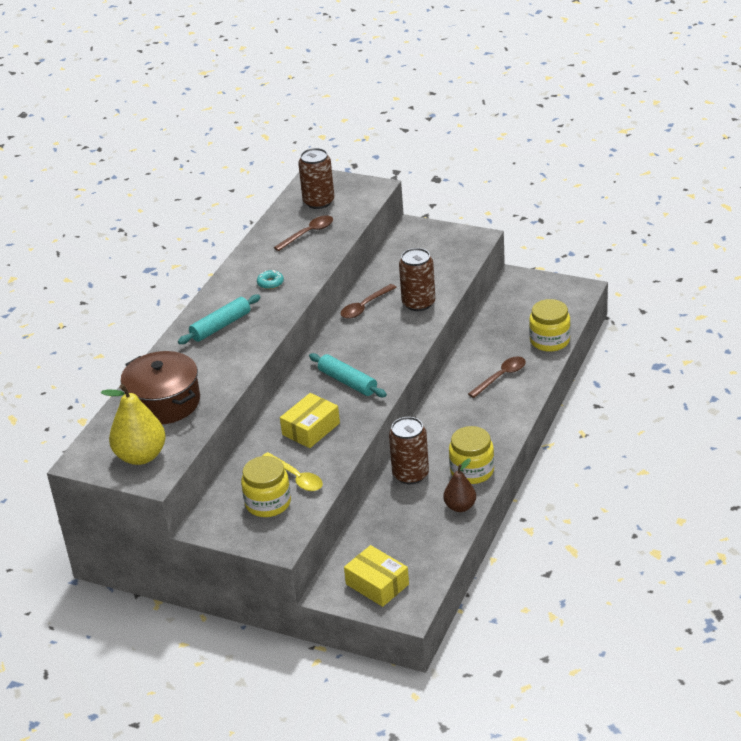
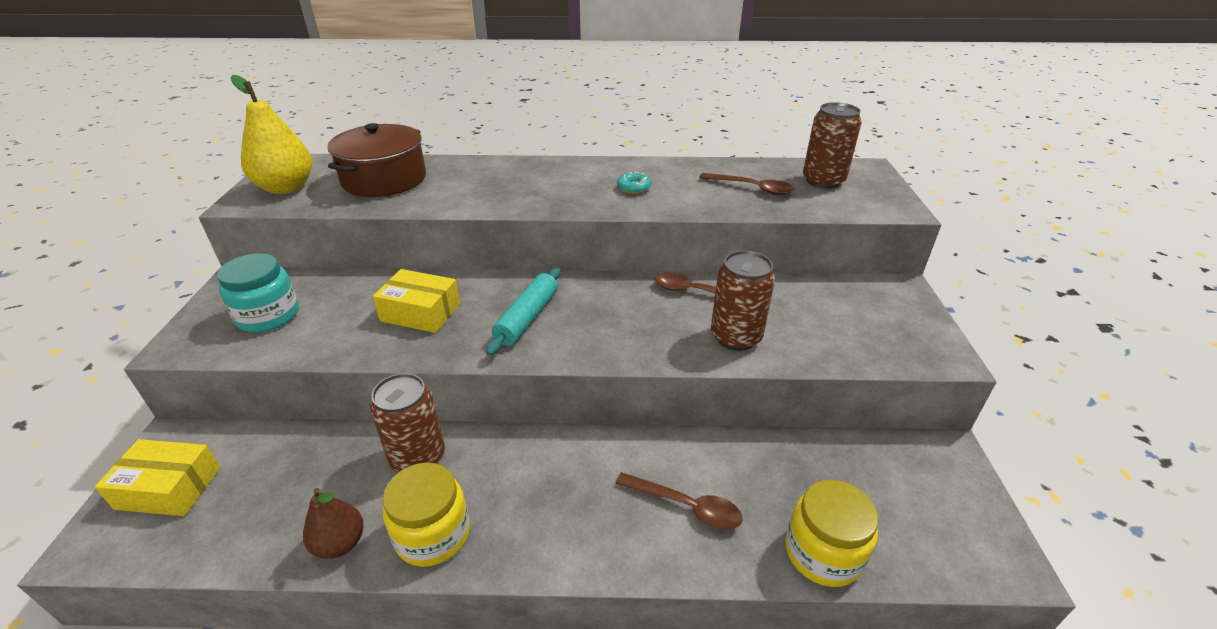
camera: 65 degrees right, 0 degrees up
(220, 326) = (534, 179): turquoise rolling pin -> none
(268, 503) = (268, 316): yellow jar -> turquoise jar
(296, 477) = (318, 325): yellow spoon -> none
(377, 584) = (169, 488): yellow box -> yellow box turned 75 degrees clockwise

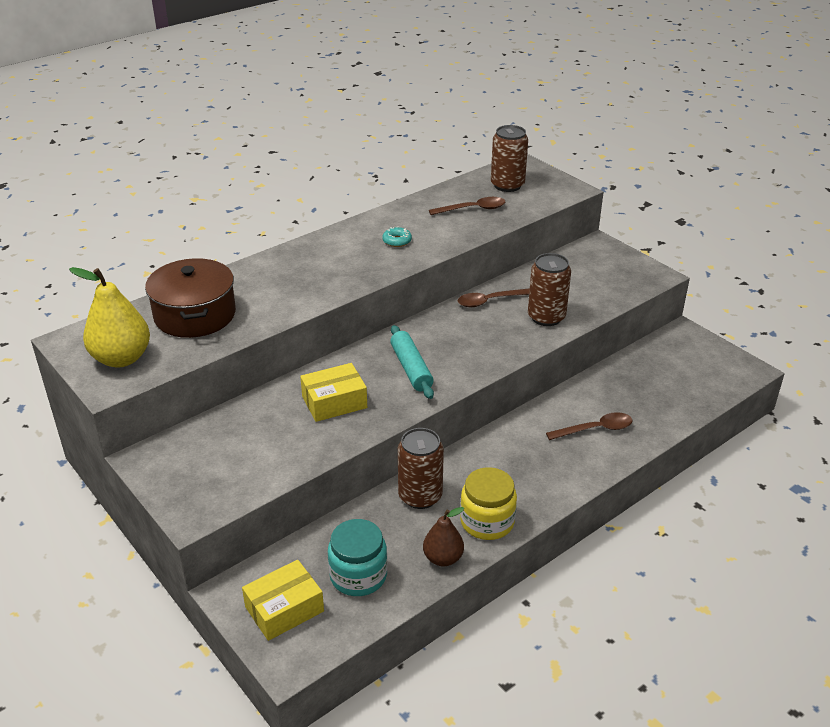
camera: 40 degrees left, 0 degrees up
(268, 316) = (224, 463): turquoise jar -> turquoise jar (358, 575)
(823, 553) = (676, 411): yellow jar -> none

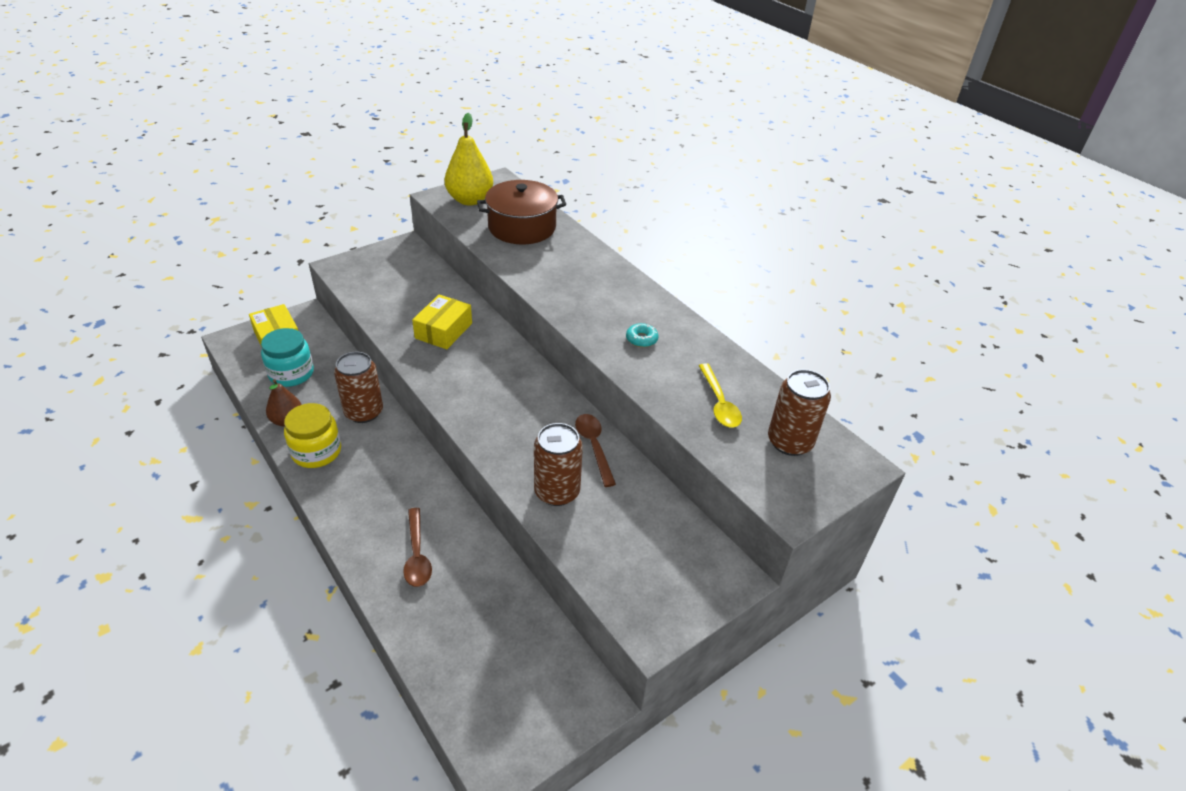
camera: 90 degrees right, 5 degrees up
(334, 402) = (443, 331): yellow box -> yellow box turned 45 degrees clockwise
(411, 368) = (481, 378): turquoise rolling pin -> none
(473, 209) = (719, 403): brown spoon -> yellow spoon

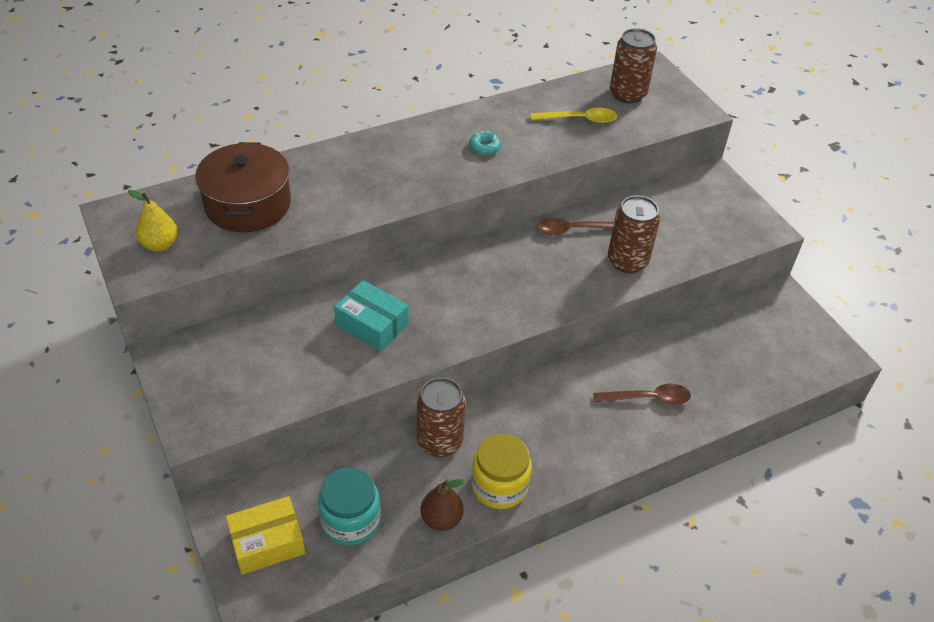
camera: 80 degrees left, 5 degrees up
(443, 331) = (372, 324): yellow box -> turquoise box
(470, 200) = (160, 244): yellow pear -> yellow pear, size x0.61

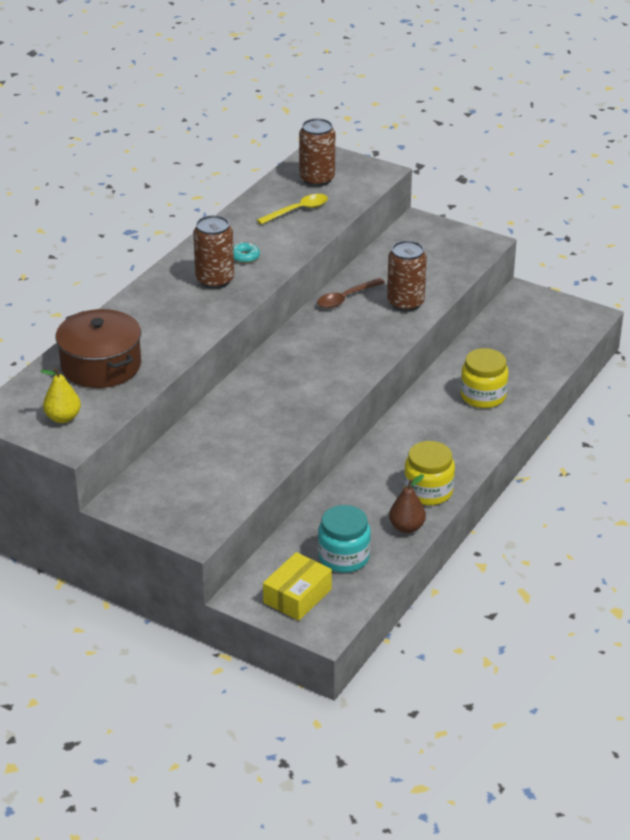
camera: 30 degrees left, 10 degrees down
(372, 324) = (257, 418): turquoise box -> none
(439, 441) = (360, 485): brown can -> brown can (215, 280)
(648, 398) = (483, 396): brown spoon -> yellow jar

